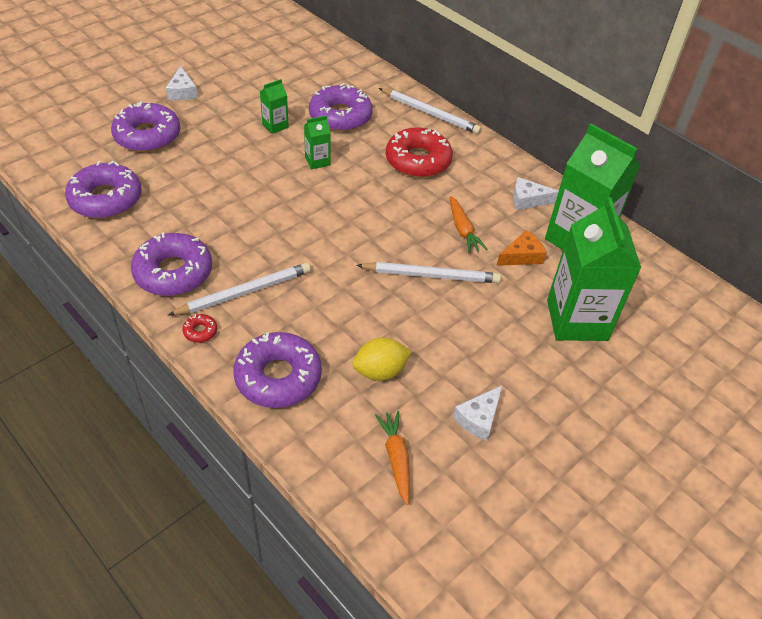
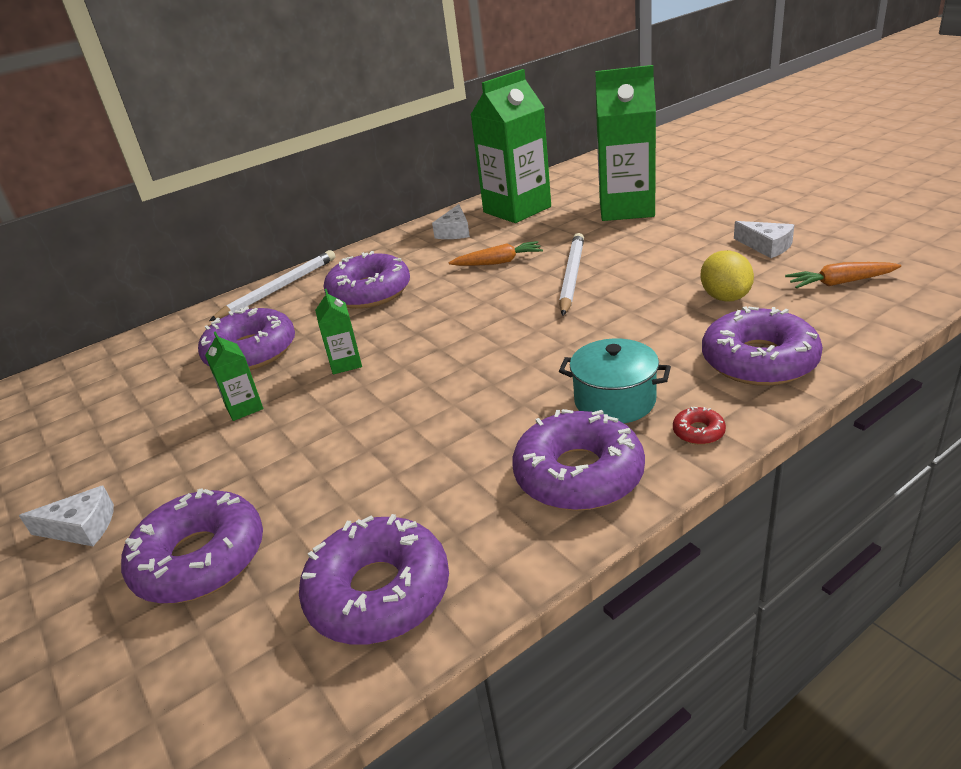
camera: 75 degrees left, 15 degrees down
(244, 292) = (614, 401): white pencil -> turquoise pot
(418, 160) = (369, 292): red donut -> purple donut
(522, 256) = (540, 233): orange cheese -> none

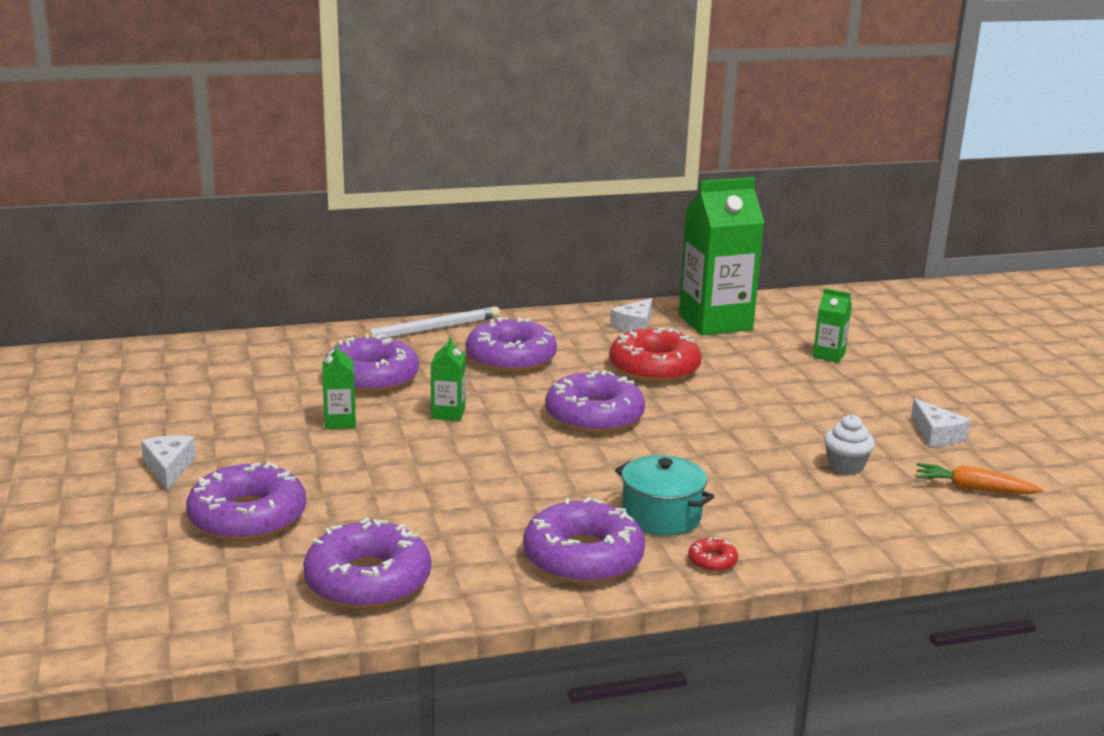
camera: 15 degrees right, 10 degrees down
(81, 527) = (169, 468): white cheese -> white cheese turned 120 degrees counterclockwise
(498, 262) = (654, 368): orange carrot -> red donut
(572, 276) = (714, 403): white pencil -> none
(626, 209) = (829, 355): green carton -> green carton, size x0.45
(725, 297) = (845, 466): yellow lemon -> white cupcake
(759, 360) = (822, 527): purple donut -> purple donut (594, 416)

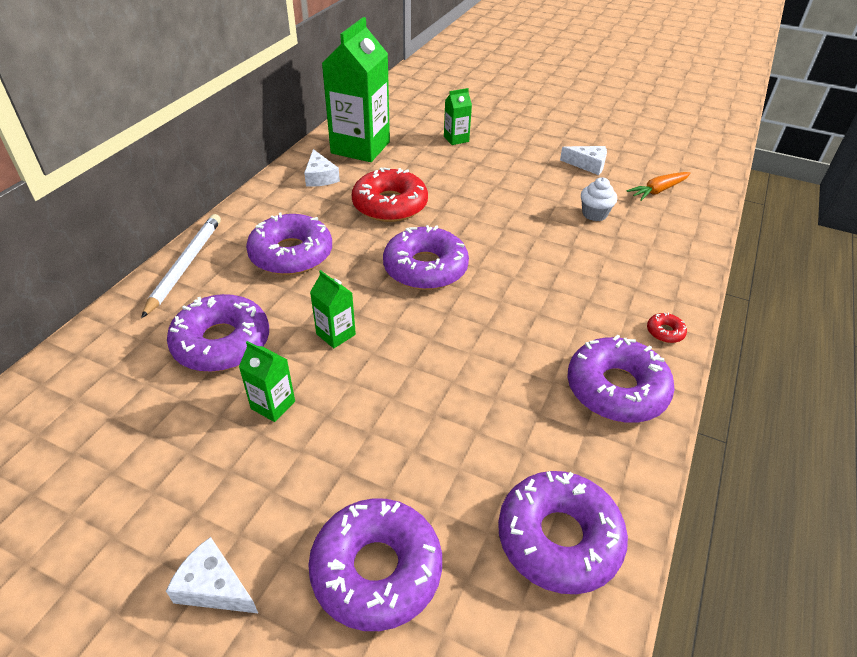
camera: 50 degrees left, 20 degrees up
(661, 516) = (590, 319): turquoise pot -> none

